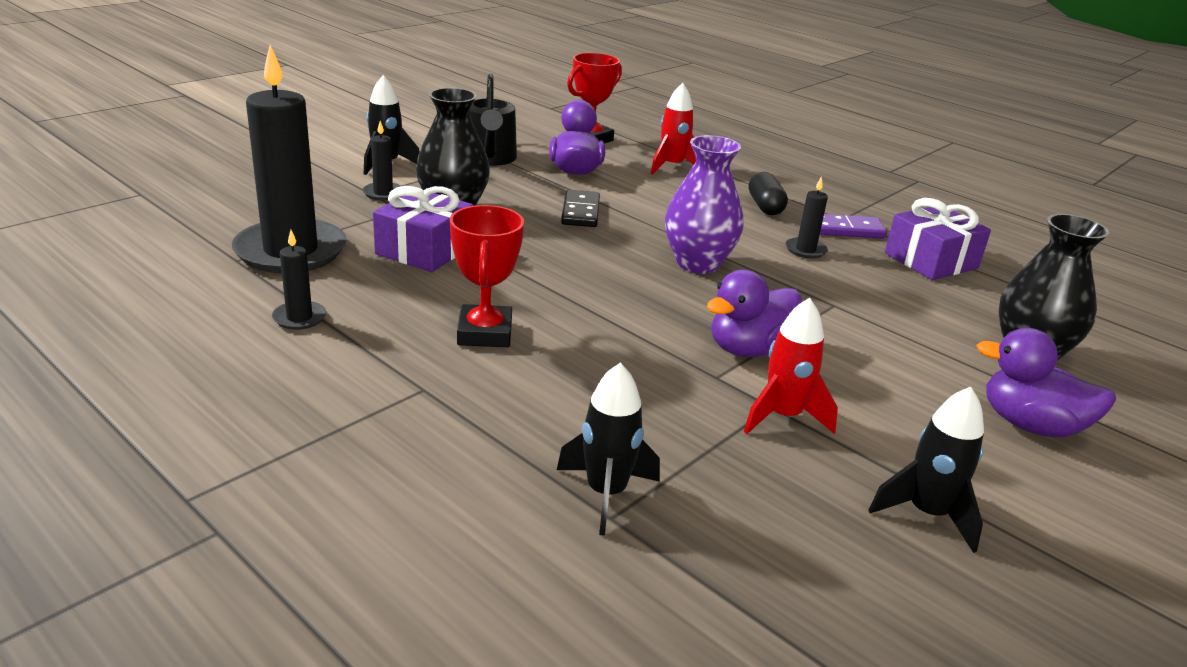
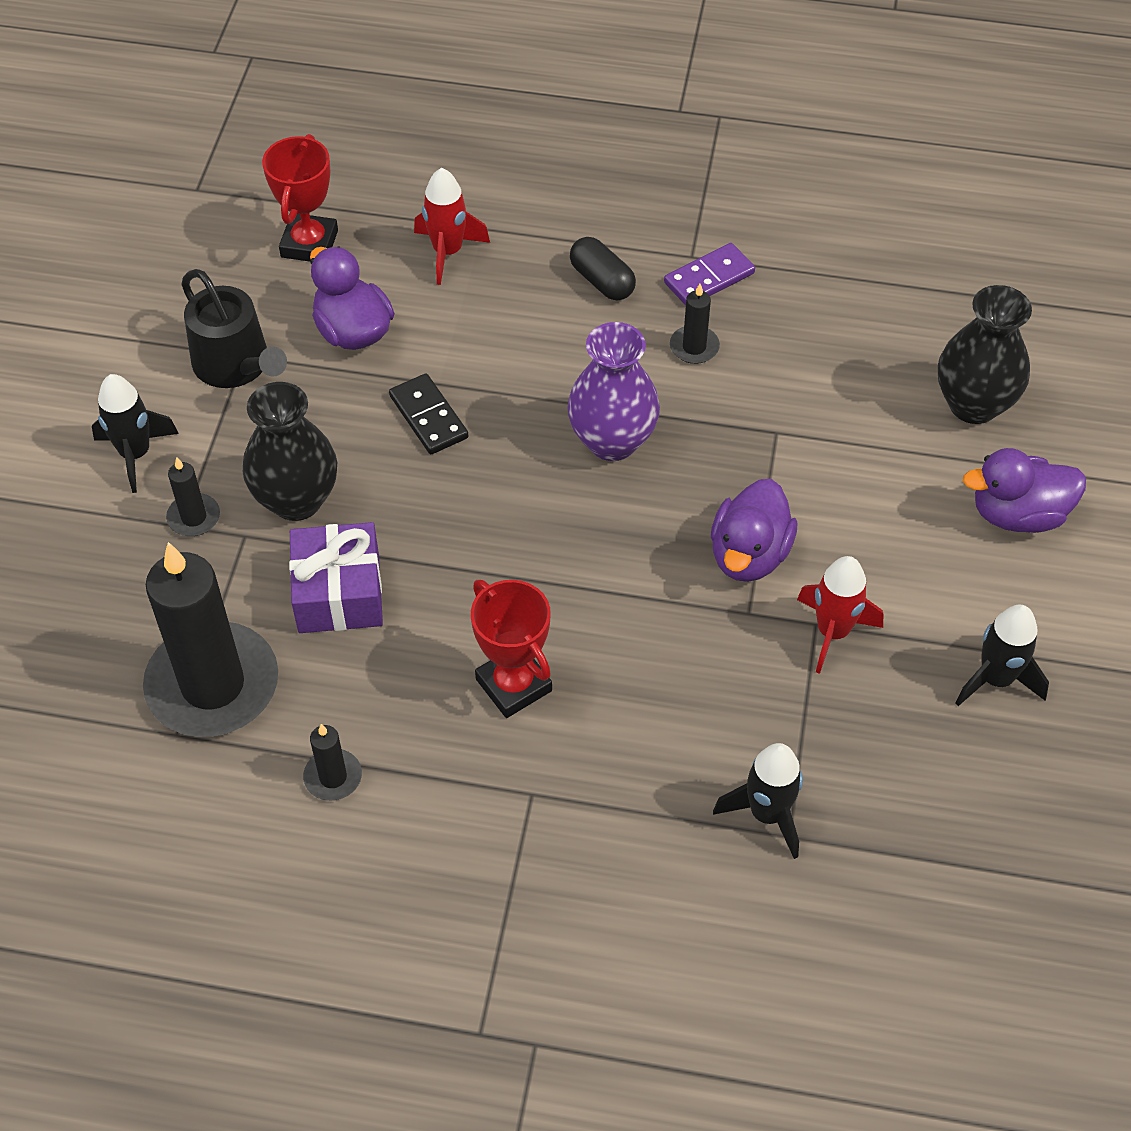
camera: 30 degrees left, 25 degrees up
(931, 260) = (817, 290): purple gift -> none

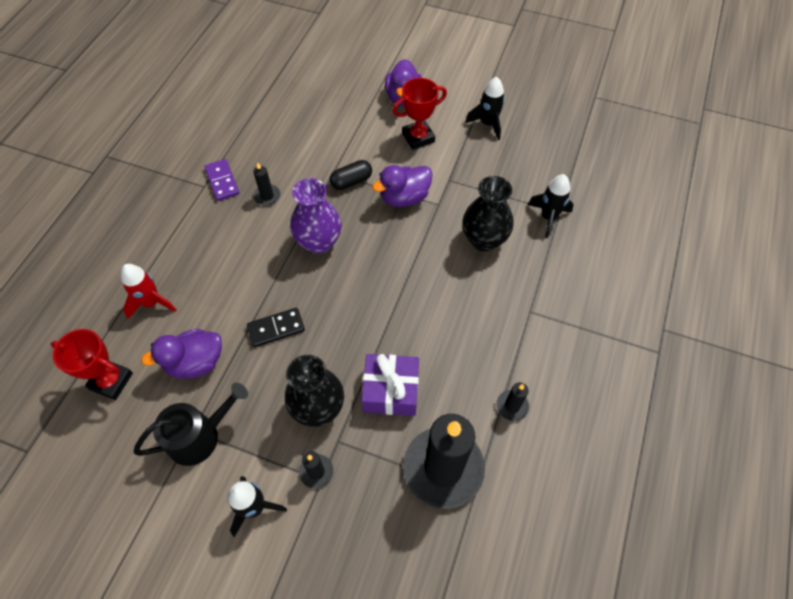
camera: 80 degrees left, 5 degrees up
(513, 685) = (465, 310): red trophy -> red trophy (418, 137)
(602, 281) = (205, 229): black capsule -> black capsule (351, 181)
(749, 554) = (404, 197): purple duck -> purple duck turned 120 degrees clockwise
(832, 632) = (454, 174): red rocket -> none
(973, 404) = (338, 98): black vase -> black vase (484, 240)

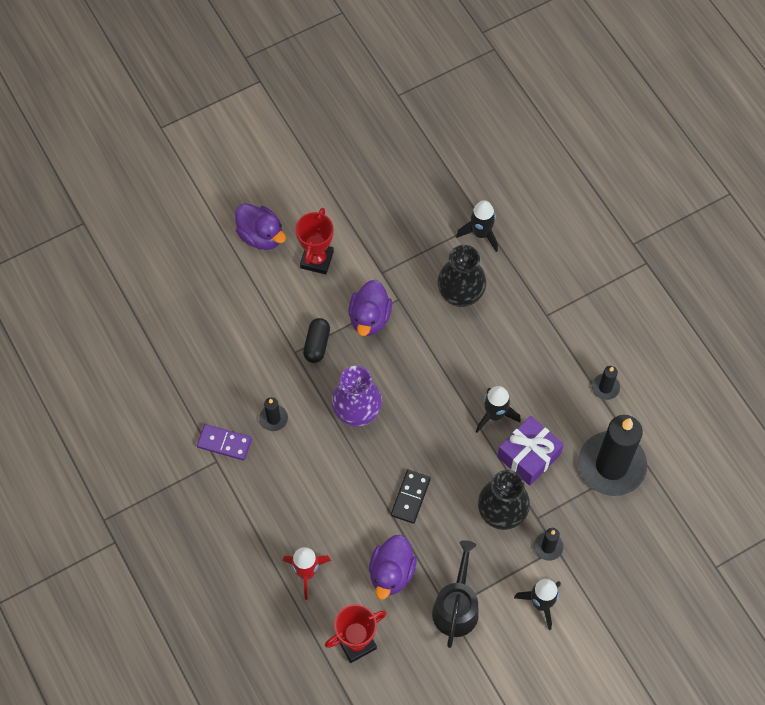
camera: 50 degrees left, 5 degrees up
(488, 124) = (352, 197): black rocket -> black rocket (494, 415)

